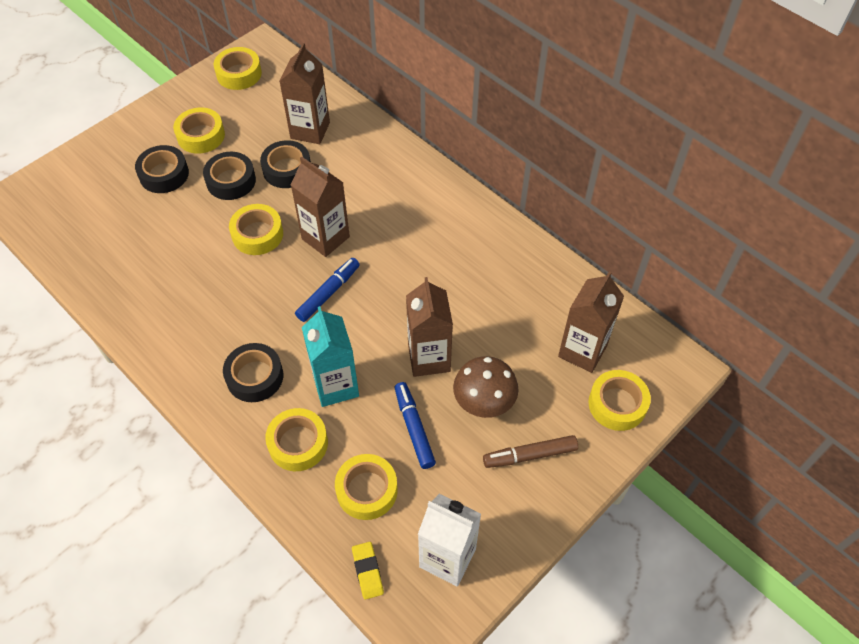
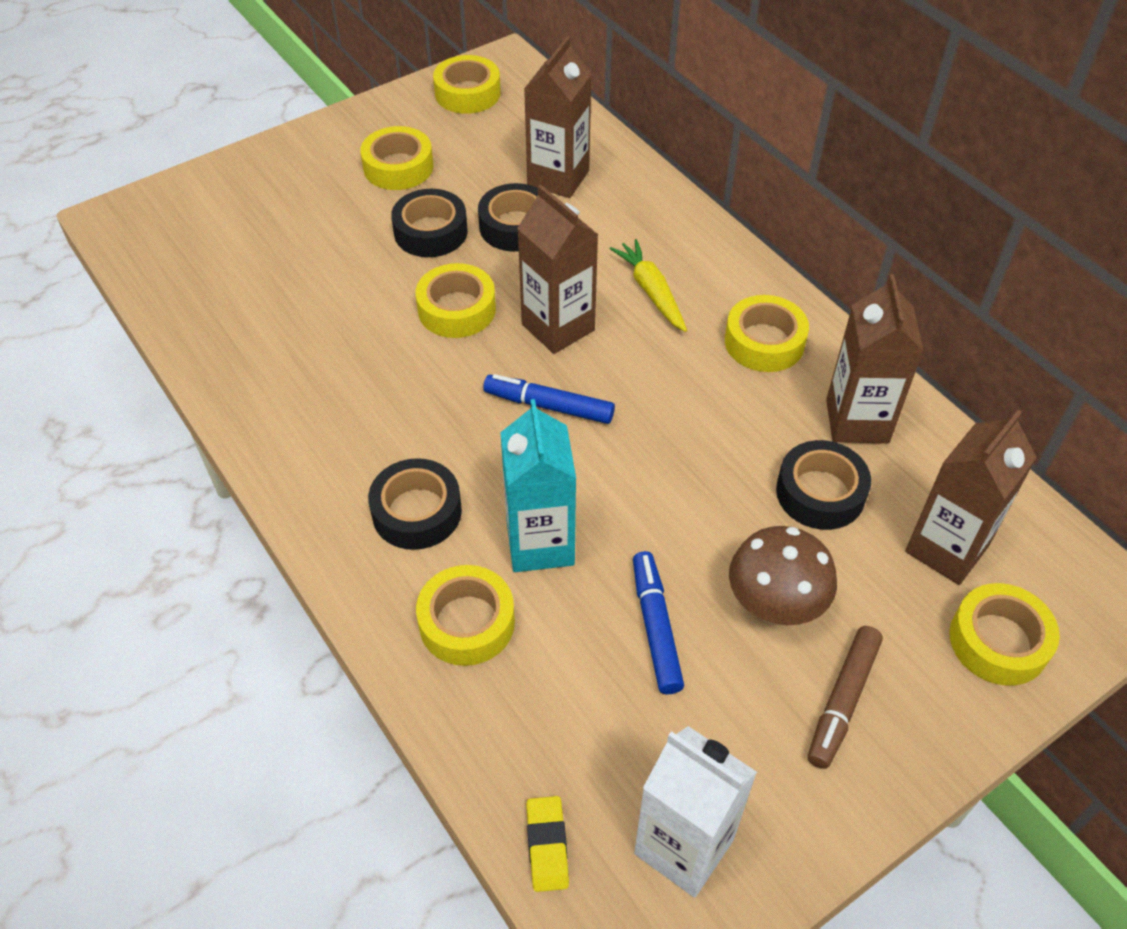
camera: 10 degrees right, 5 degrees down
(164, 174) = (335, 211): black tape -> black tape (820, 493)
(328, 293) = (549, 406): blue marker -> blue marker turned 120 degrees counterclockwise
(367, 490) = (565, 713): yellow tape -> yellow tape (764, 342)
(382, 204) = (651, 291): none -> yellow carrot
(429, 358) = (694, 524): brown carton -> brown carton (857, 421)
(530, 455) = (843, 700): brown marker -> brown marker turned 60 degrees counterclockwise

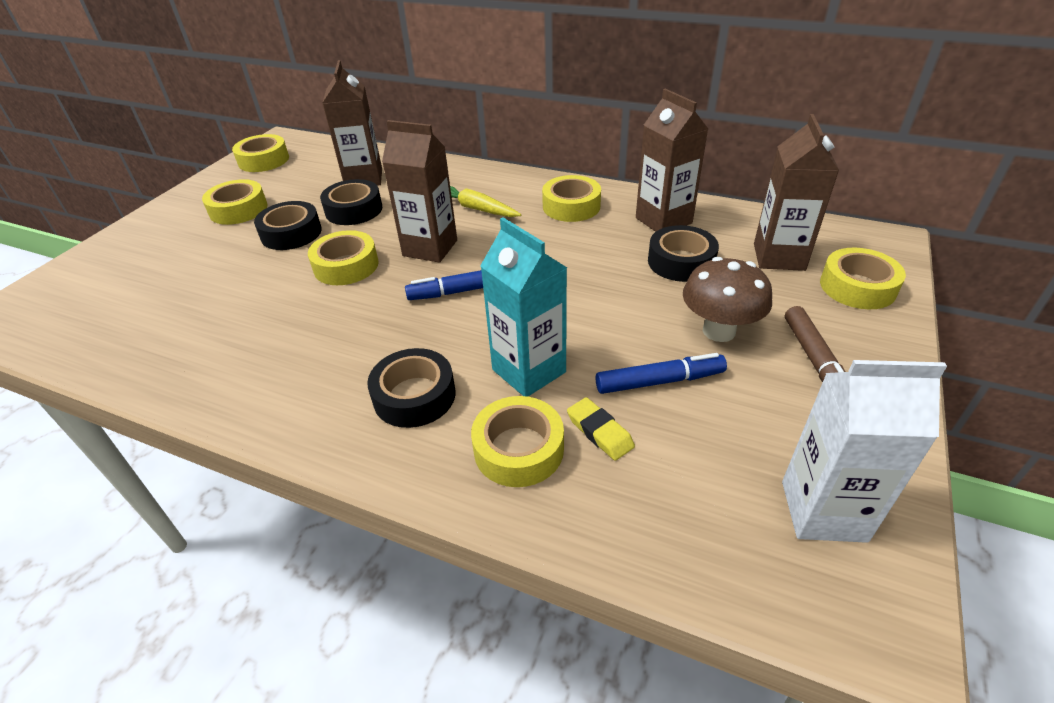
camera: 30 degrees left, 10 degrees down
(547, 845) = (731, 576): yellow eraser -> yellow eraser (600, 432)
(655, 628) = (658, 381): blue marker -> blue marker turned 120 degrees clockwise

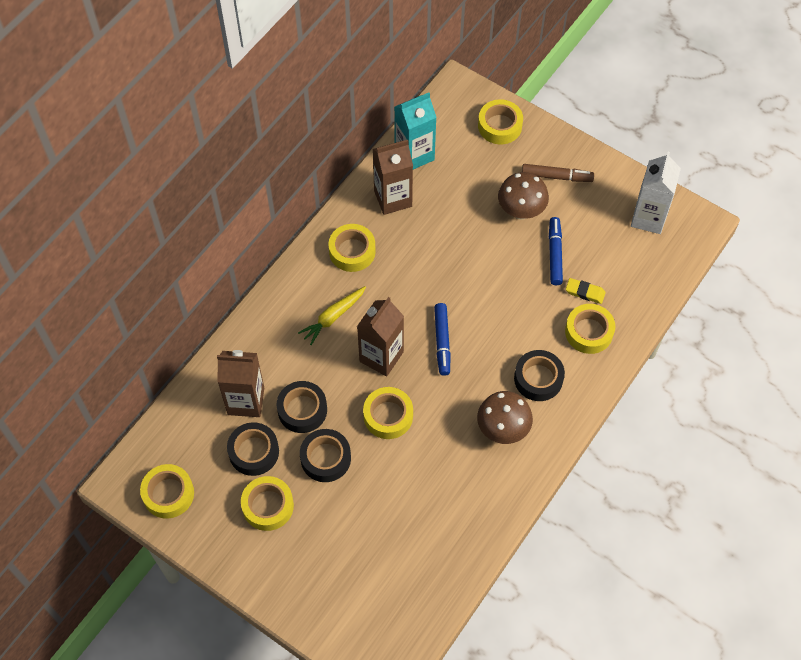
camera: 80 degrees left, 20 degrees up
(323, 369) = (502, 429): none -> brown mushroom
(529, 371) = (531, 316): turquoise carton -> turquoise carton (414, 155)
(600, 432) = (585, 292): yellow eraser -> yellow eraser turned 45 degrees clockwise
(681, 262) = (447, 206): black tape -> black tape (254, 452)
(779, 257) = (458, 151): brown carton -> none

